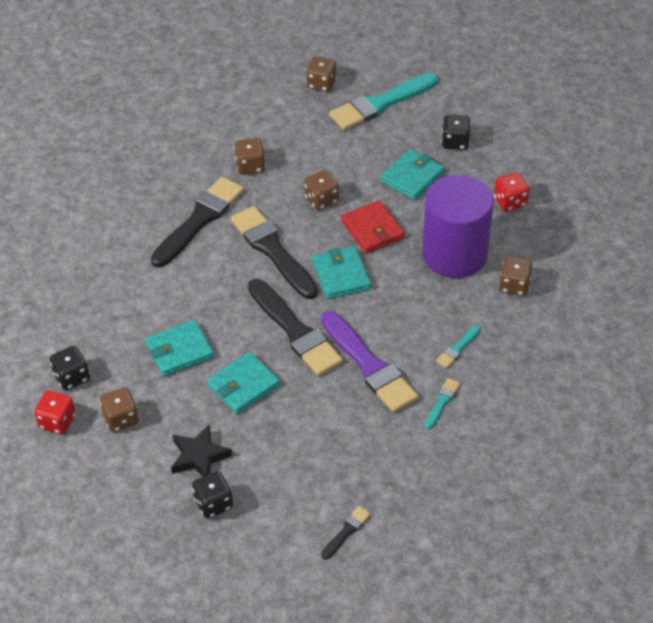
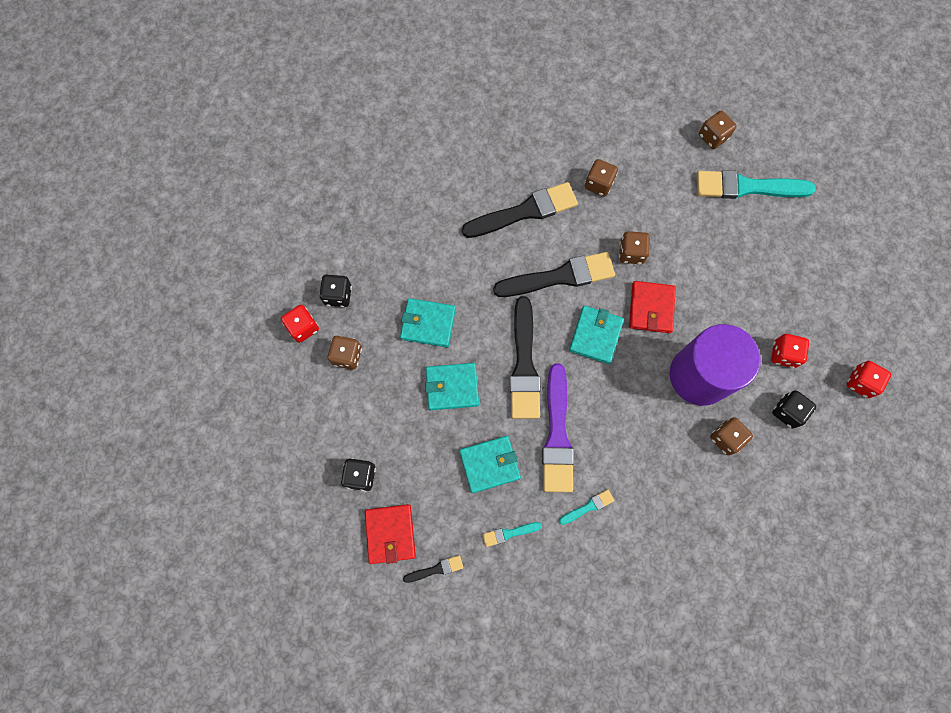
camera: 35 degrees right, 25 degrees up
(199, 456) = (378, 428): black star -> none
(272, 250) = (559, 277): black brush -> black brush turned 75 degrees clockwise
(280, 531) = (390, 534): none -> red wallet
(412, 177) = (720, 277): turquoise wallet -> turquoise wallet (490, 464)
(455, 142) = (781, 265): black dice -> black dice (787, 412)
(457, 348) = (636, 466): turquoise brush -> turquoise brush (509, 533)
(586, 187) = (860, 382): none -> red dice

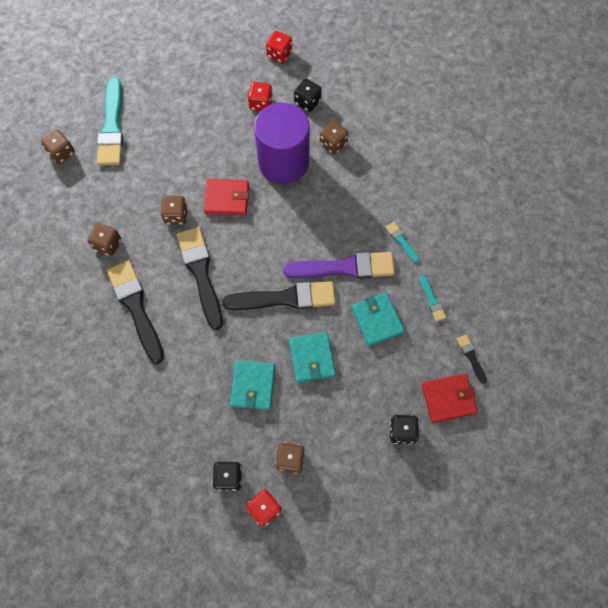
camera: 95 degrees left, 5 degrees down
(595, 335) = (254, 241): turquoise wallet -> none

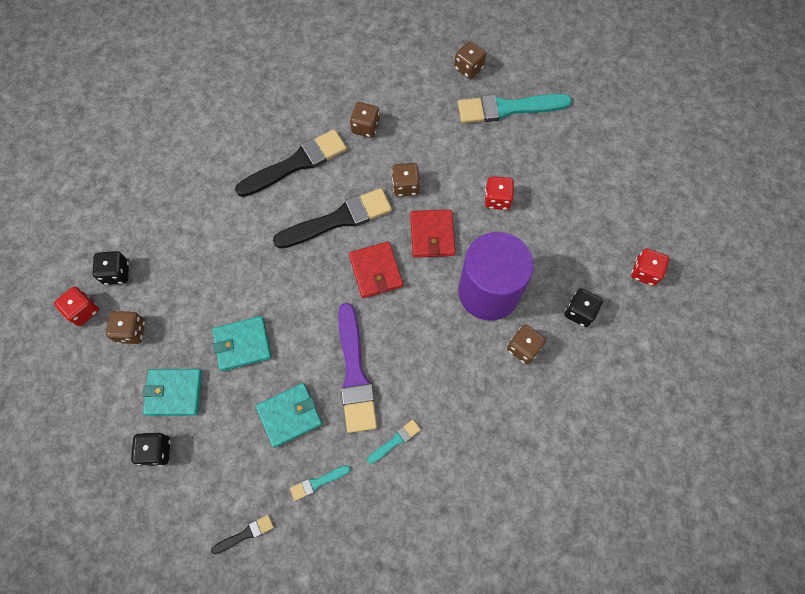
camera: 85 degrees right, 0 degrees up
(253, 386) = (211, 286): turquoise wallet -> turquoise wallet (174, 393)
(261, 103) = (567, 258): red dice -> red dice (497, 199)
(285, 298) = (313, 310): black brush -> none
(448, 398) = (193, 505): red wallet -> red wallet (375, 271)

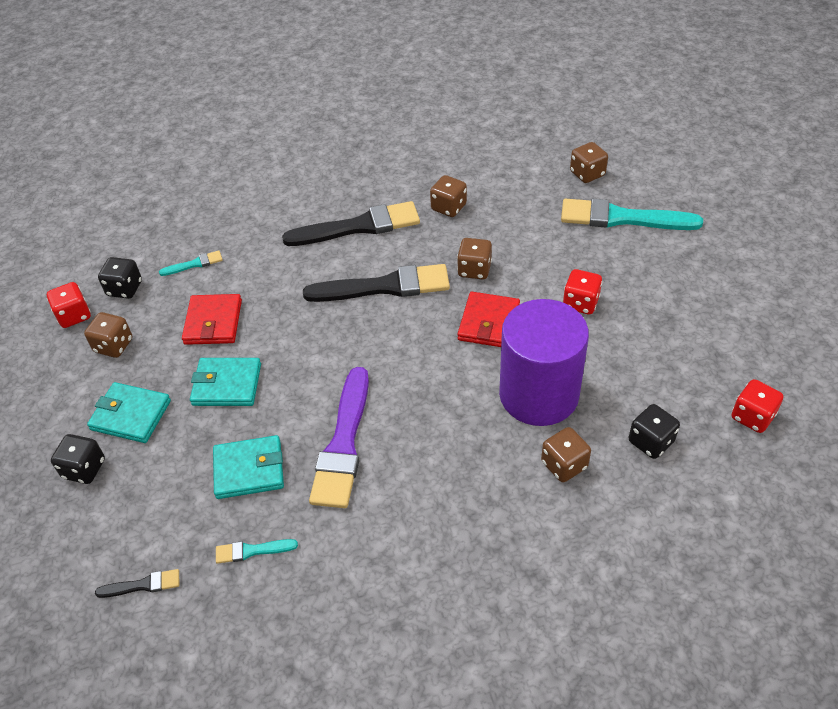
camera: 20 degrees right, 20 degrees down
(375, 271) = (408, 345): red wallet -> red wallet (213, 322)
(395, 441) = (365, 529): turquoise brush -> turquoise brush (194, 264)

